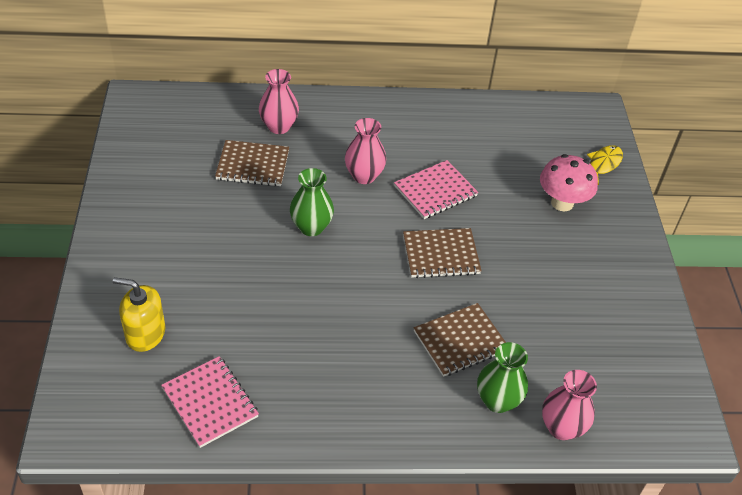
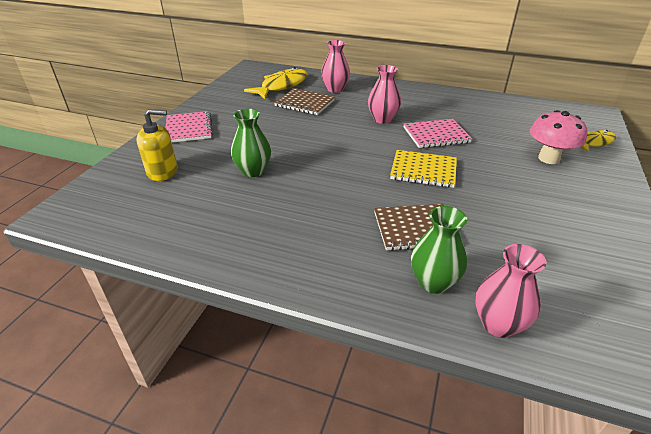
camera: 25 degrees right, 10 degrees down
(145, 334) = (162, 171): yellow soap dispenser -> yellow soap dispenser turned 135 degrees clockwise
(203, 134) = (282, 86): none -> yellow fish
(210, 402) = (174, 221): pink notebook -> pink notebook (189, 128)
(311, 227) = (326, 138): green vase -> green vase (253, 171)
(441, 255) = (423, 170): brown notebook -> yellow notebook

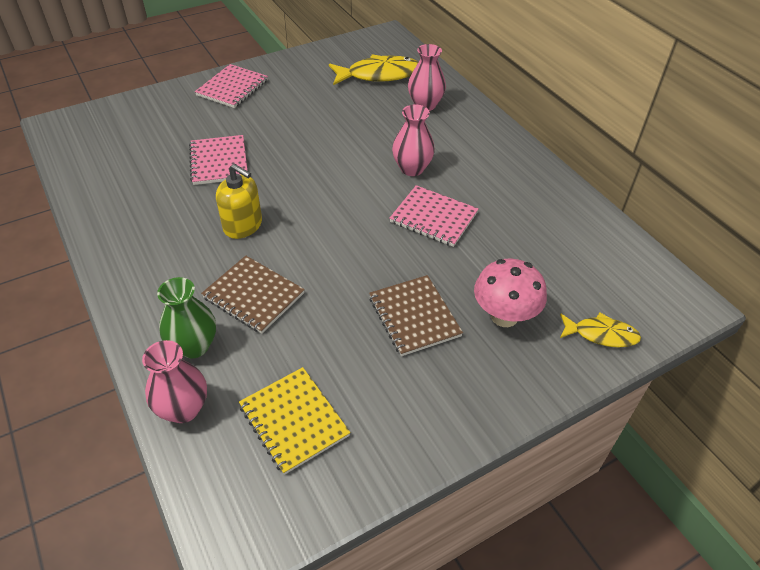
camera: 40 degrees right, 10 degrees up
(162, 171) = (159, 124): yellow soap dispenser -> yellow soap dispenser (243, 225)
(253, 171) = (219, 162): green vase -> pink notebook
(304, 103) = (368, 108): brown notebook -> brown notebook (414, 316)
(423, 170) = (354, 248): yellow notebook -> yellow notebook (294, 421)

